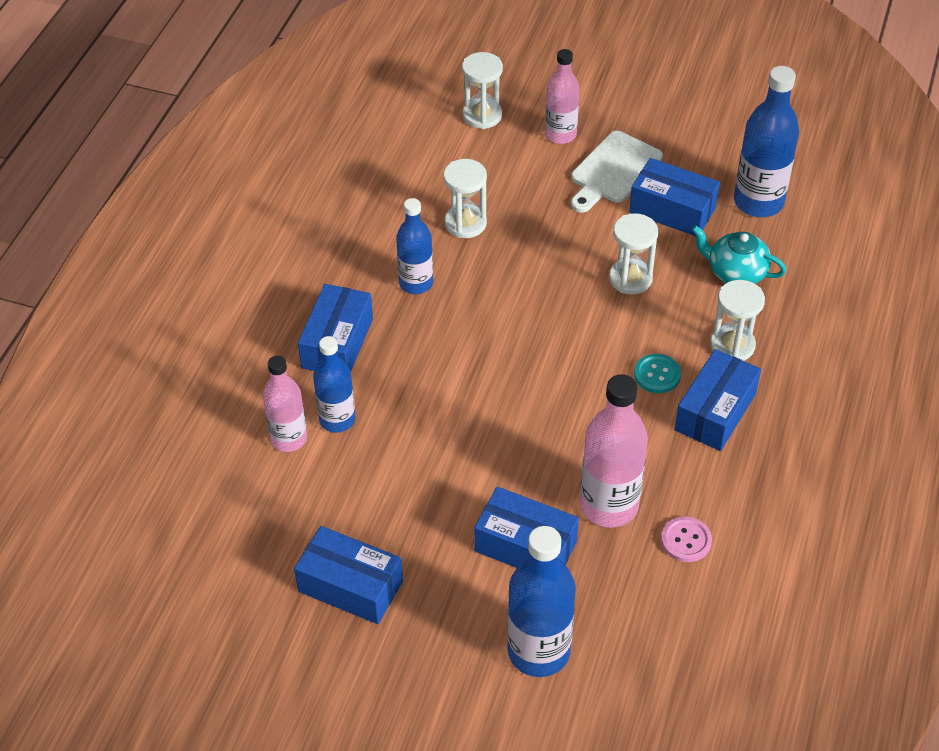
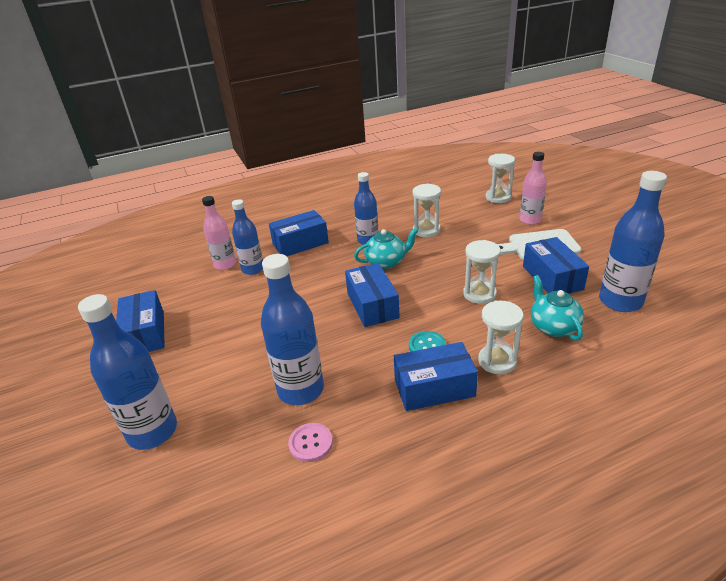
camera: 50 degrees right, 15 degrees down
(482, 301) = (386, 262): none -> turquoise teapot
(525, 546) = (233, 376): blue box -> blue box (372, 305)
(609, 505) = (301, 390): pink bottle -> blue bottle

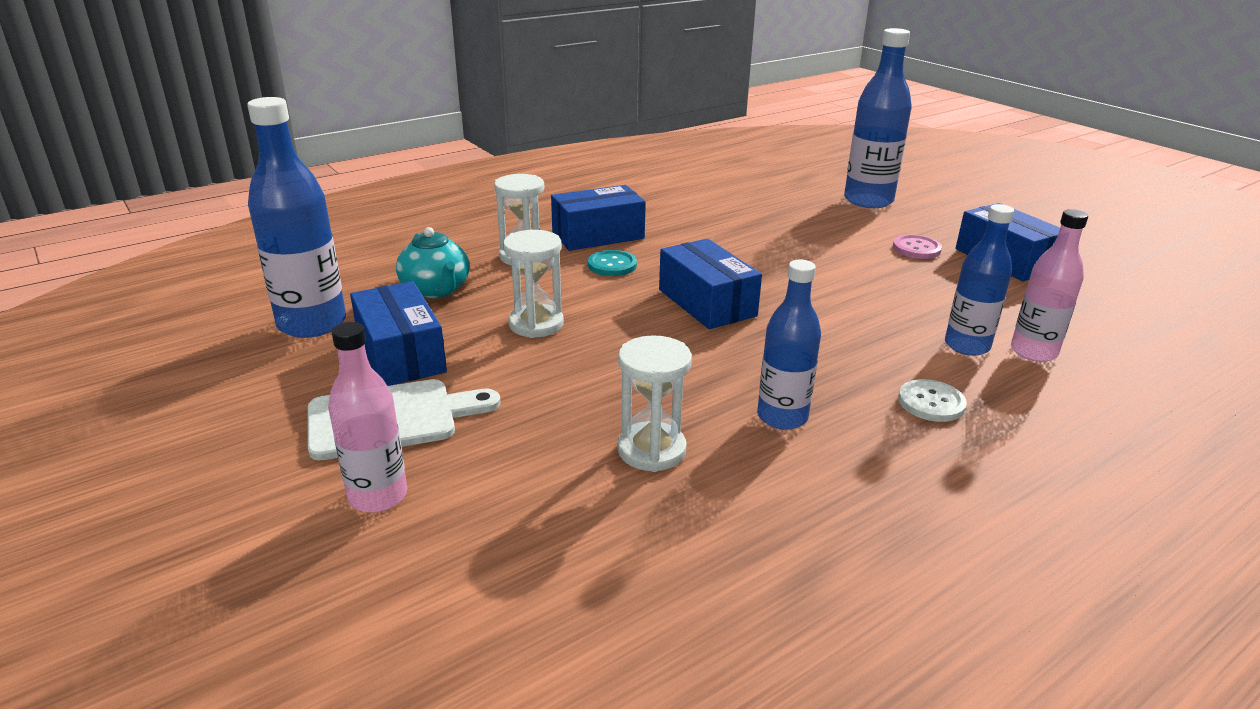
camera: 165 degrees right, 5 degrees down
(300, 243) = (931, 403): blue box -> white button
(301, 390) = (746, 228): blue bottle -> none
(310, 443) = (709, 202): pink button -> pink button (916, 249)
(386, 262) = (716, 369): turquoise teapot -> none
(498, 197) = (439, 595): white hourglass -> none

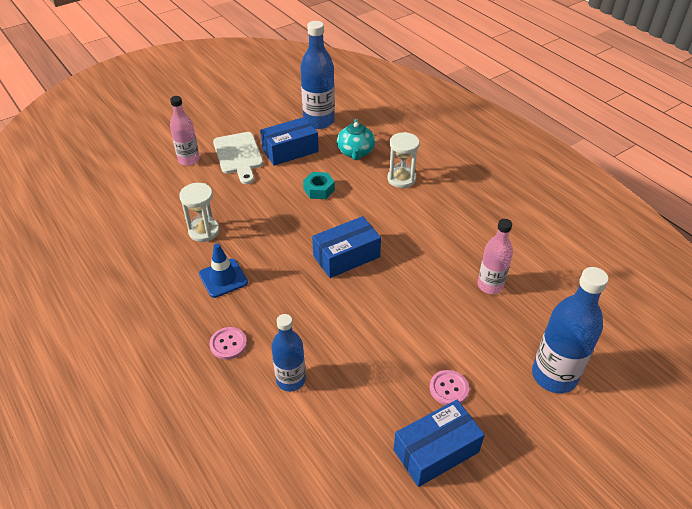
camera: 90 degrees right, 15 degrees up
(436, 290) = (355, 152): turquoise teapot -> turquoise teapot turned 60 degrees counterclockwise
(536, 324) = (319, 189): white hourglass -> turquoise nut
(598, 235) = (439, 208): blue box -> none
(612, 265) = (394, 216): turquoise button -> none
(782, 417) = (223, 278): blue bottle -> blue traffic cone
(931, 403) = (228, 344): white button -> pink button
(1033, 352) = (281, 417): pink bottle -> pink bottle (490, 285)

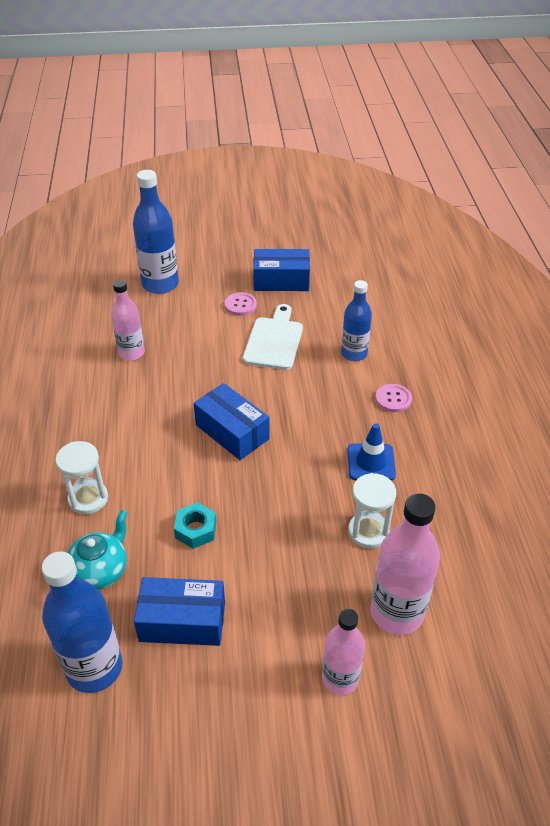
camera: 150 degrees left, 0 degrees up
(167, 197) = (396, 612): none -> pink bottle
(238, 155) = (261, 649): white cutting board -> white cutting board (274, 341)
(346, 256) = (232, 432): blue box -> blue box turned 45 degrees clockwise

